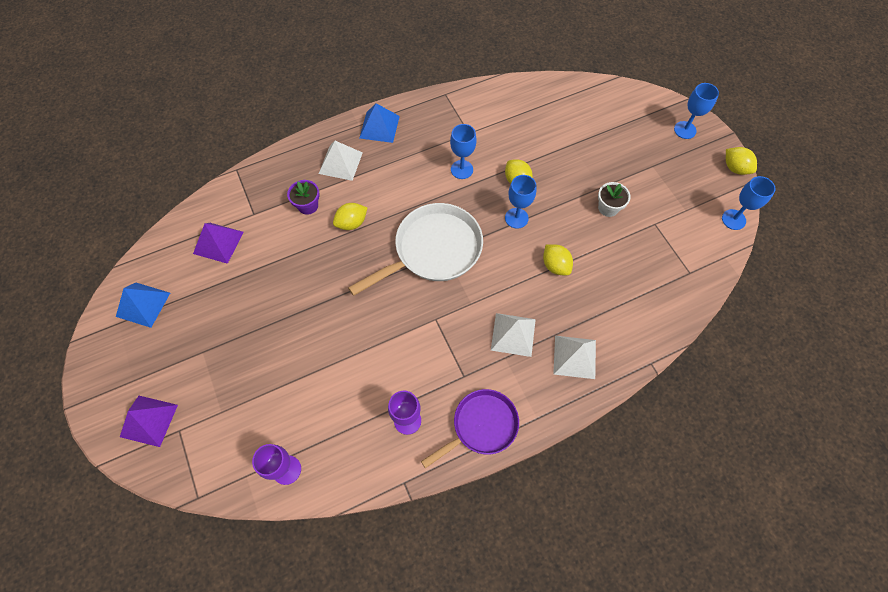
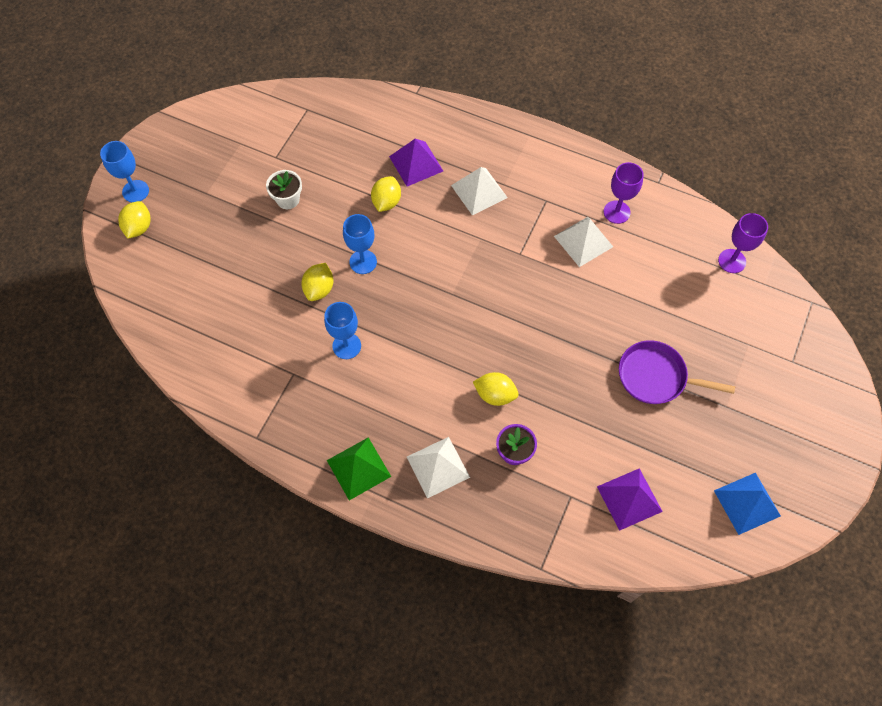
camera: 130 degrees left, 0 degrees up
(149, 420) = (811, 391): purple pyramid -> purple pyramid (416, 163)
(379, 127) = (359, 468): blue pyramid -> green pyramid
(433, 250) = (458, 303): white pan -> none
(481, 426) = (571, 164): purple pan -> purple pan (656, 377)
(575, 357) = (458, 141): white pyramid -> white pyramid (583, 241)
(733, 219) = (222, 106): blue goblet -> none
(735, 168) = (157, 131): yellow lemon -> yellow lemon (139, 227)

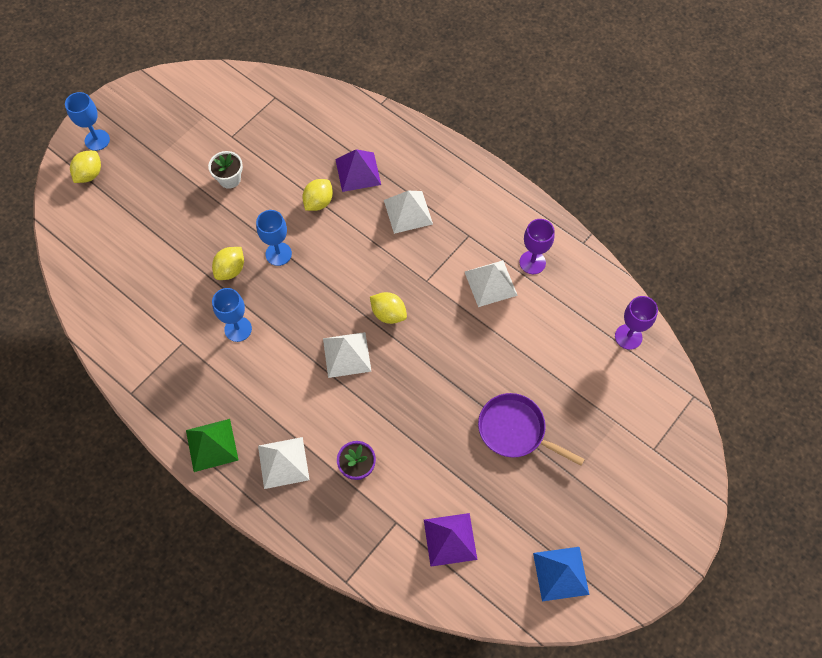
camera: 15 degrees right, 0 degrees up
(465, 344) = (347, 354): none -> white pyramid
(495, 394) = (358, 409): yellow lemon -> yellow lemon (388, 314)

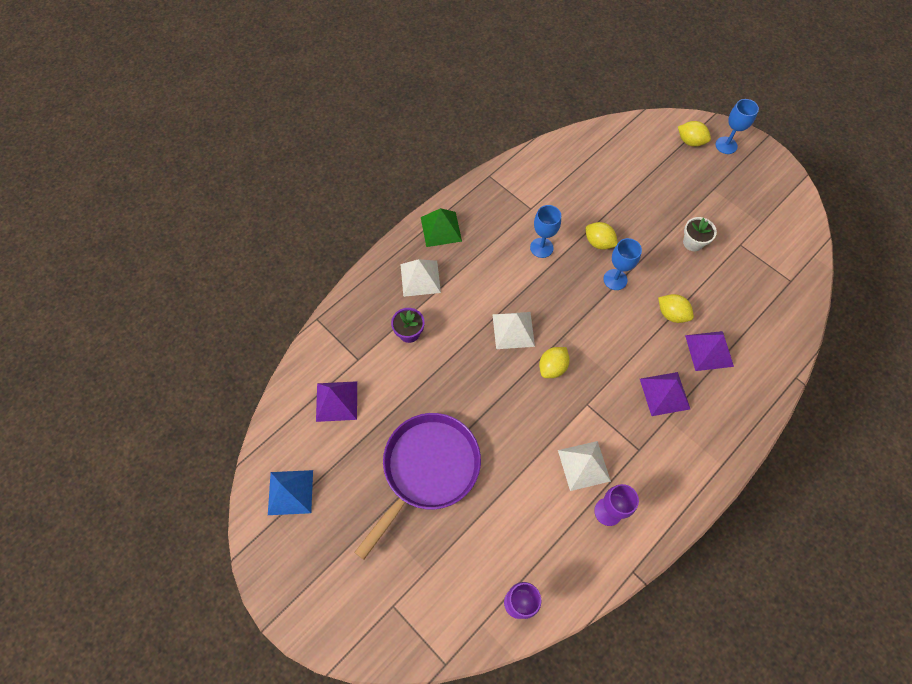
camera: 95 degrees right, 0 degrees up
(408, 212) = (664, 393): white pyramid -> purple pyramid
(515, 430) = (427, 470): purple pan -> purple pan, size x1.53

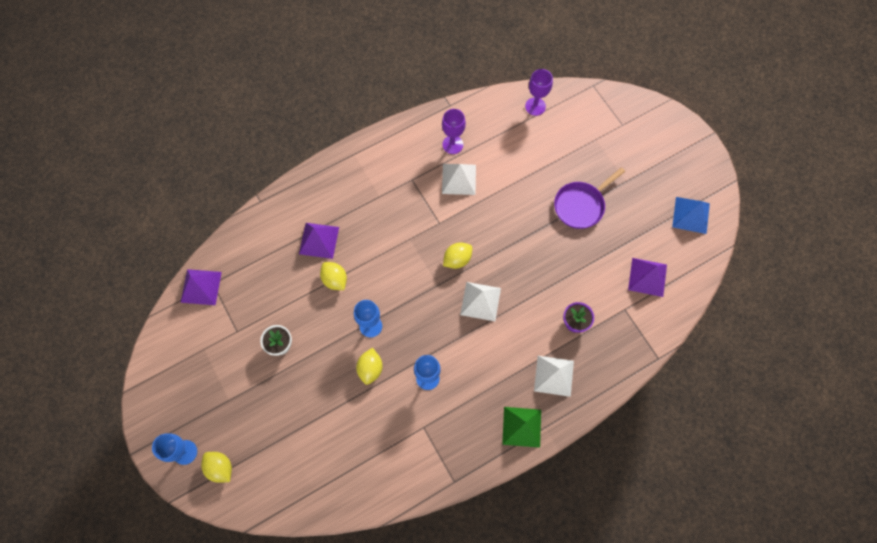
camera: 165 degrees left, 5 degrees up
(427, 470) = (581, 205): purple pan -> purple pan, size x0.65
(598, 243) = (370, 369): yellow lemon -> yellow lemon turned 45 degrees clockwise
(664, 393) = (373, 215): purple pyramid -> purple pyramid (201, 287)

